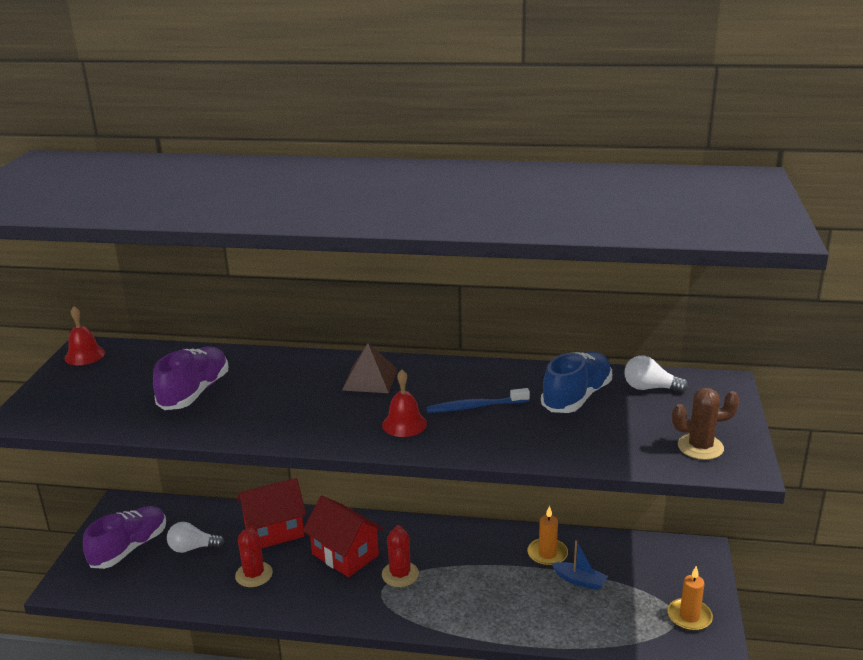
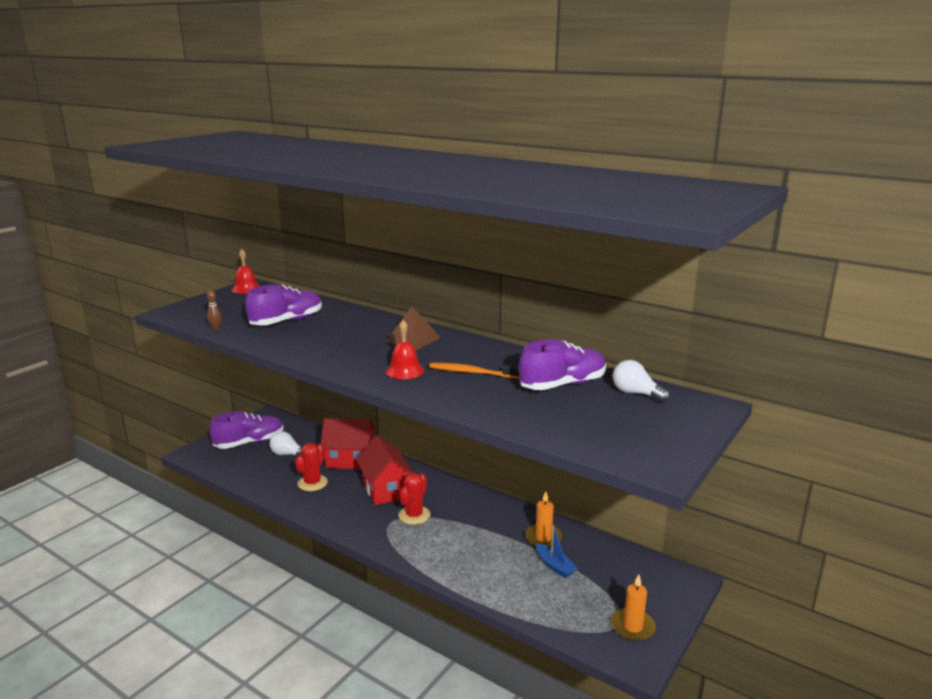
camera: 25 degrees right, 5 degrees down
(113, 426) = (215, 328): none -> brown bowling pin
(475, 407) = (471, 372): blue toothbrush -> orange toothbrush
(576, 397) = (562, 385): blue shoe -> purple shoe
(700, 447) = (634, 444): brown cactus -> none

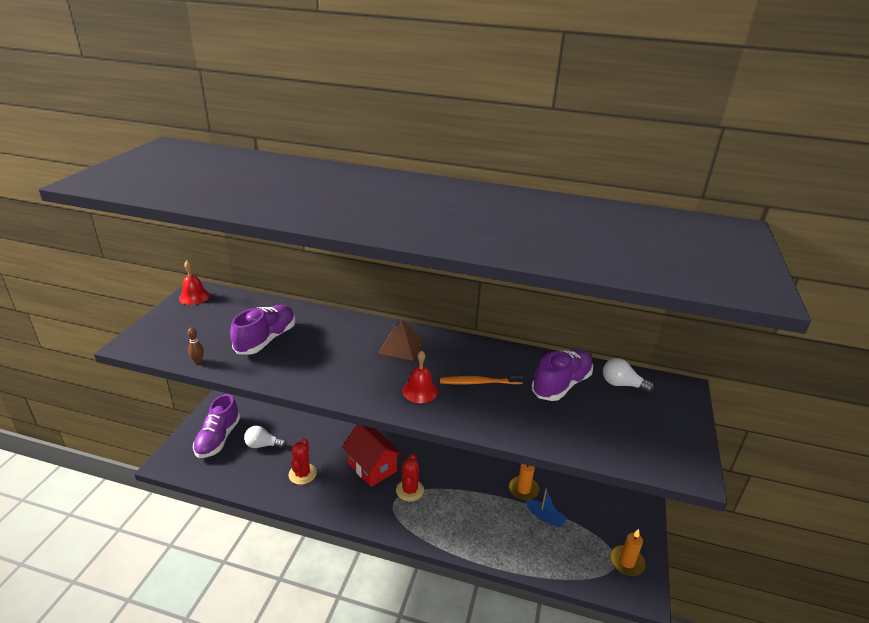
camera: 20 degrees left, 10 degrees up
(249, 443) = (218, 438): purple shoe -> purple shoe turned 150 degrees clockwise
(350, 460) = (324, 440): red house -> none

